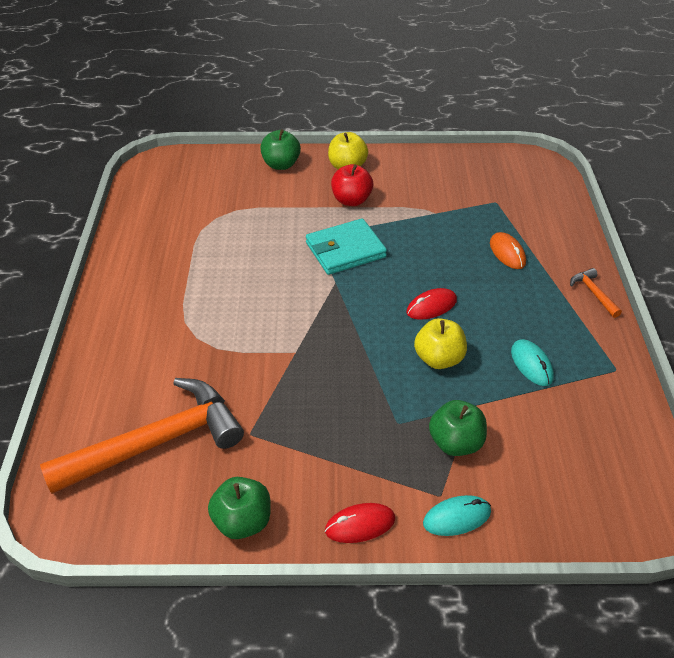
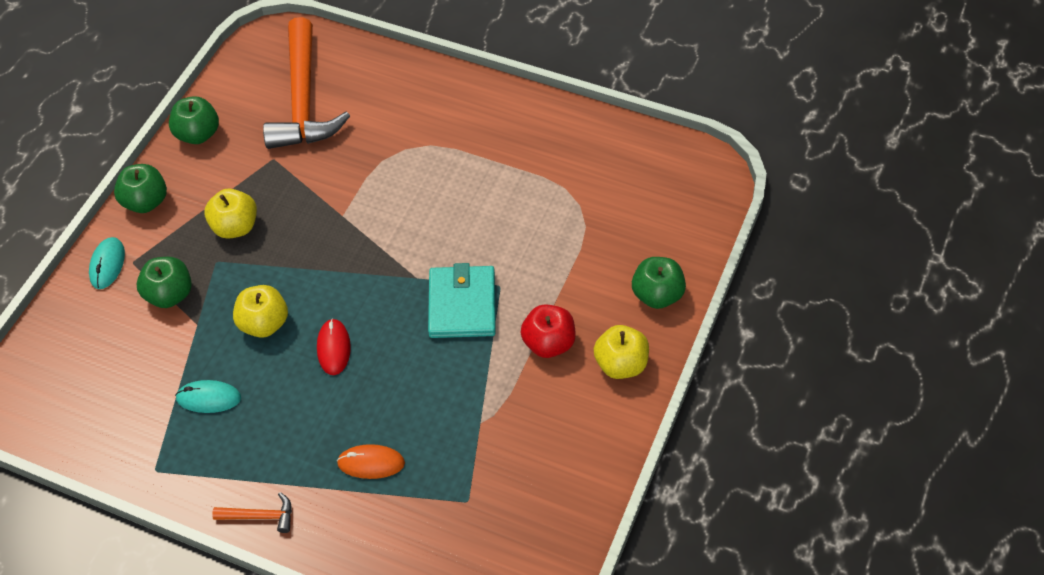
camera: 115 degrees right, 10 degrees up
(350, 426) = (235, 227): none -> yellow apple
(360, 525) = (146, 202): red mouse -> green apple

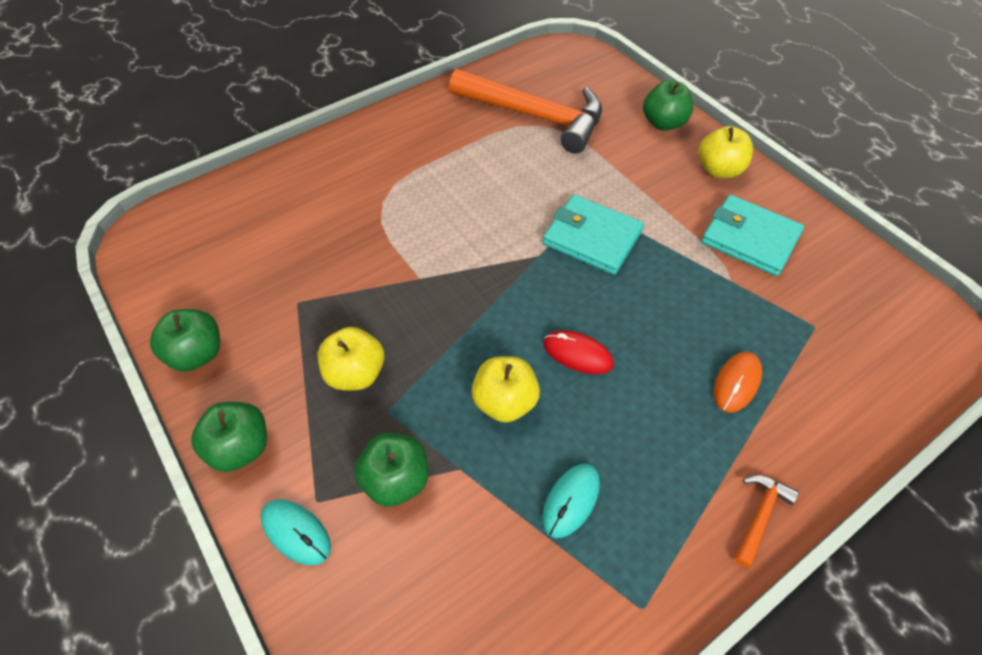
camera: 60 degrees left, 0 degrees up
(303, 100) = (248, 247): orange hammer -> orange hammer (534, 116)
(543, 419) = (749, 238): none -> turquoise wallet
(548, 343) = (671, 201): red apple -> none

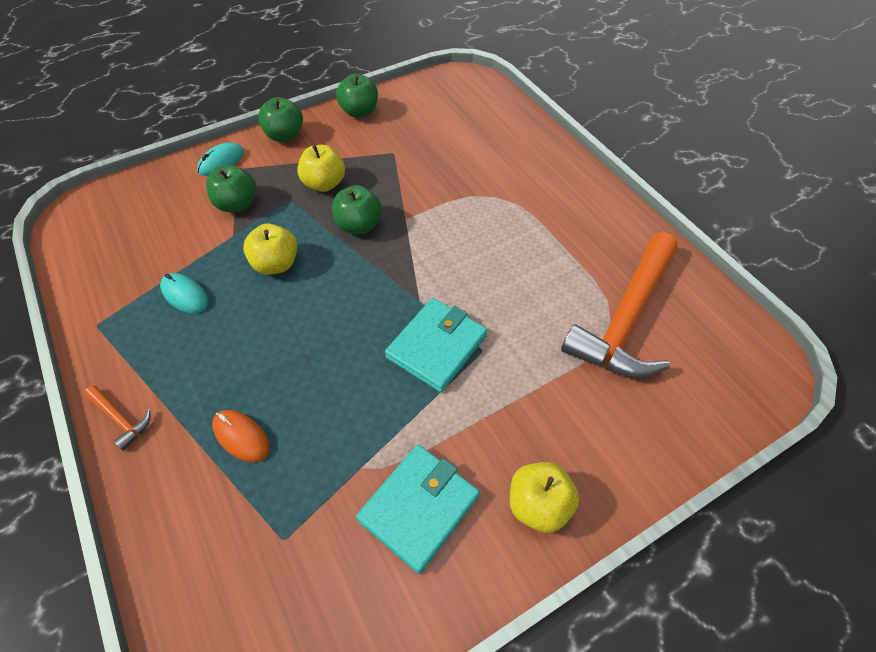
camera: 95 degrees right, 0 degrees up
(577, 354) = (305, 316): red mouse -> none
(663, 123) = (627, 457): green apple -> green apple (359, 225)

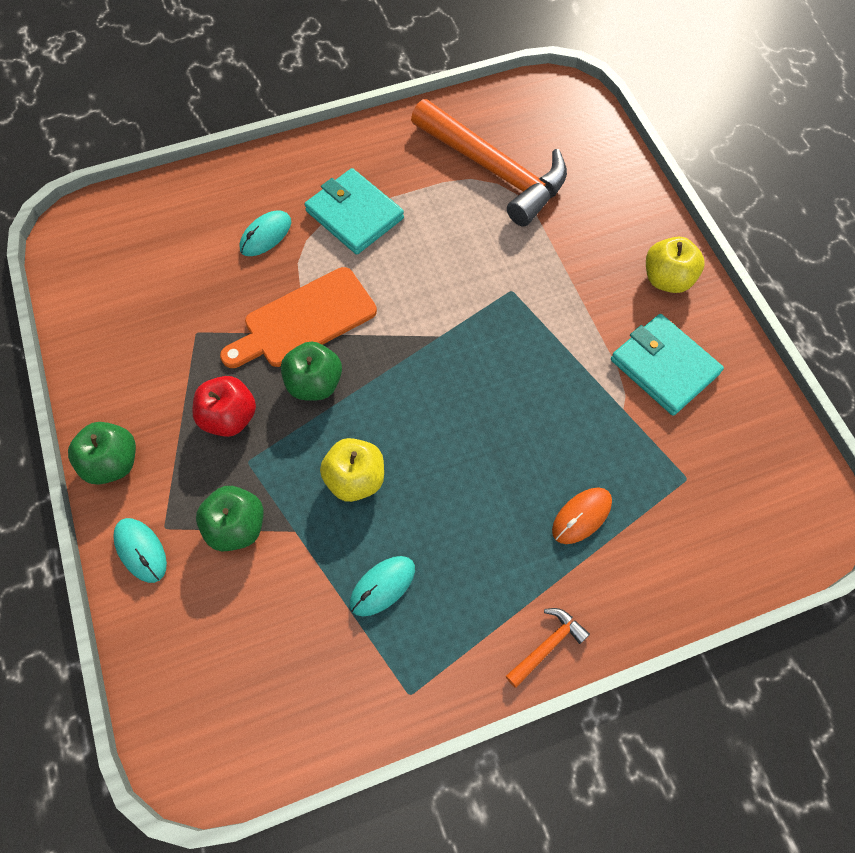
camera: 80 degrees left, 10 degrees up
(324, 184) = (230, 417): yellow apple -> red apple
(359, 112) = (96, 363): green apple -> none
(416, 209) = (305, 320): none -> orange cutting board
(436, 346) = (500, 328): turquoise wallet -> turquoise wallet (354, 215)
(492, 172) = (266, 235): none -> turquoise mouse

